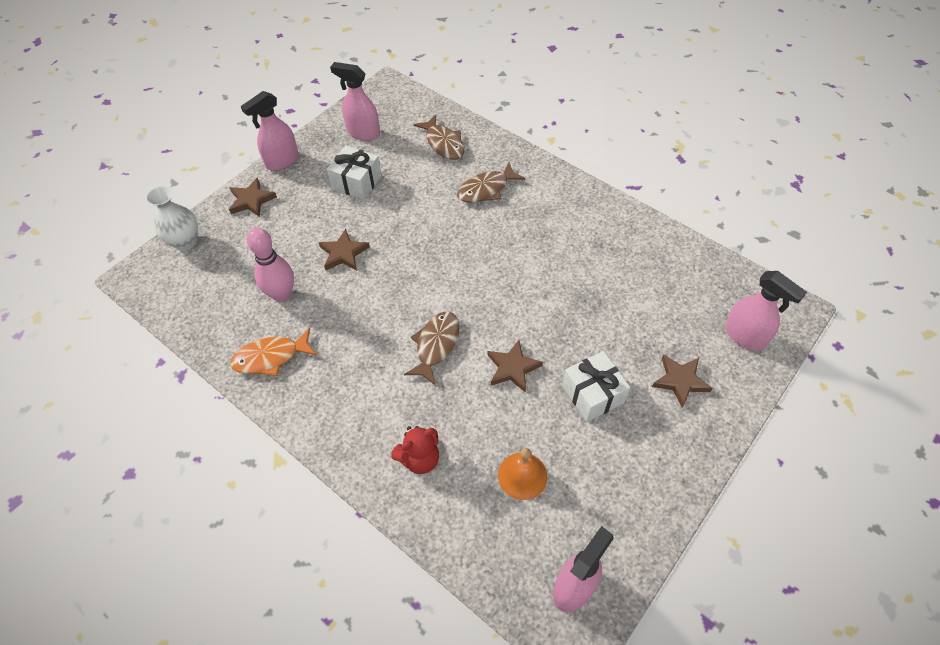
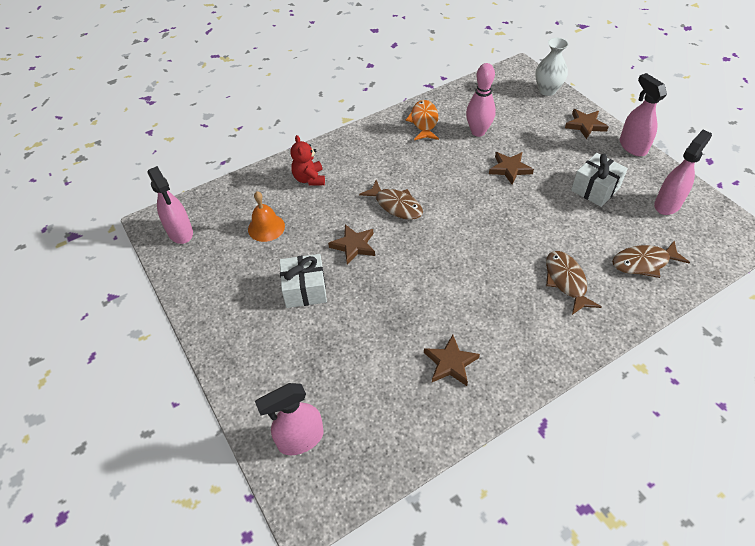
camera: 110 degrees right, 5 degrees down
(680, 381) = (283, 358): brown star -> brown star (450, 363)

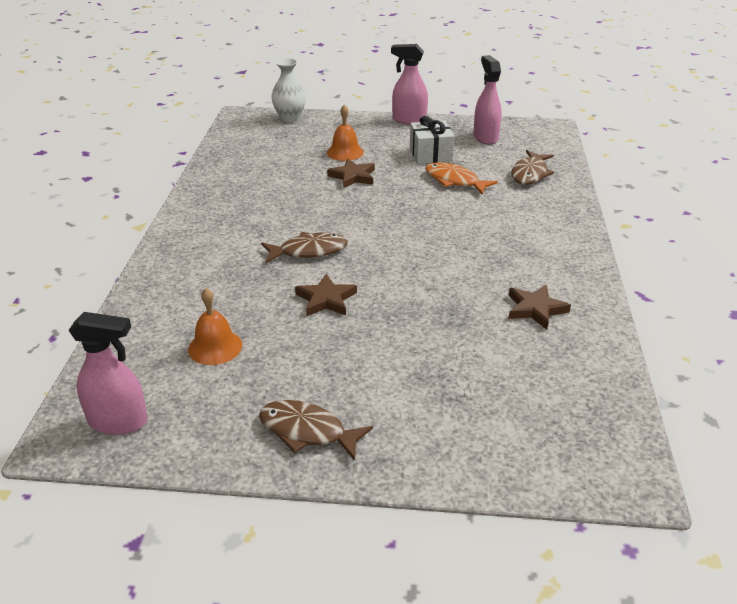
camera: 55 degrees left, 15 degrees down
(300, 439) = (539, 448): pink spray bottle -> none
(305, 289) = (343, 358): white gift -> none
(309, 179) = (189, 285): red teddy bear -> none
(424, 121) = (224, 186): orange fish -> orange fish (454, 181)
(478, 132) = (284, 169): pink bowling pin -> none
(537, 145) = (345, 152): none -> orange bell
(566, 281) = (509, 212): brown fish -> brown fish (307, 431)
(585, 125) = (356, 124): brown star -> none

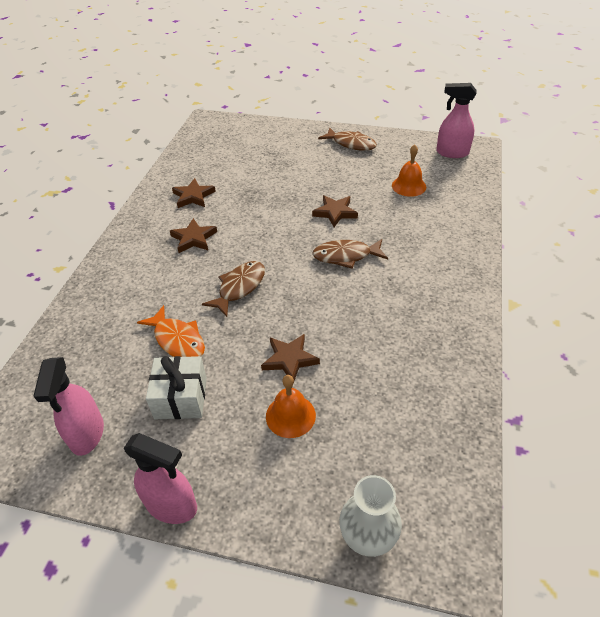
camera: 170 degrees left, 10 degrees up
(496, 257) = (193, 238): none -> brown star
(530, 174) = (88, 345): brown fish -> brown fish (239, 287)

